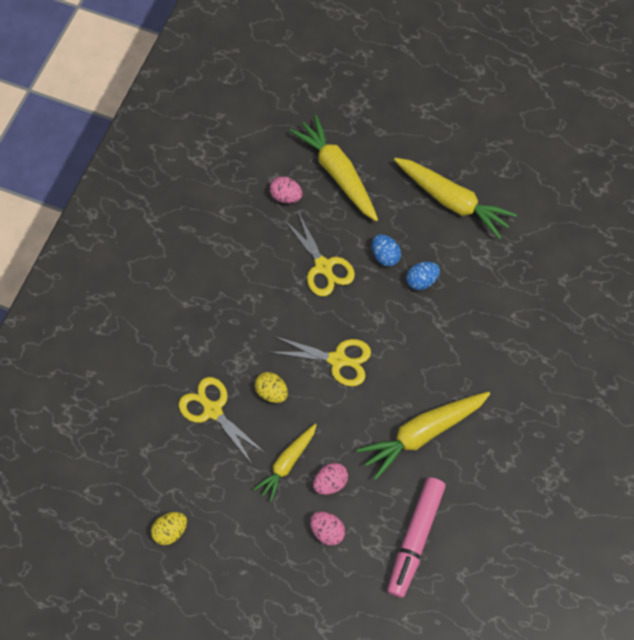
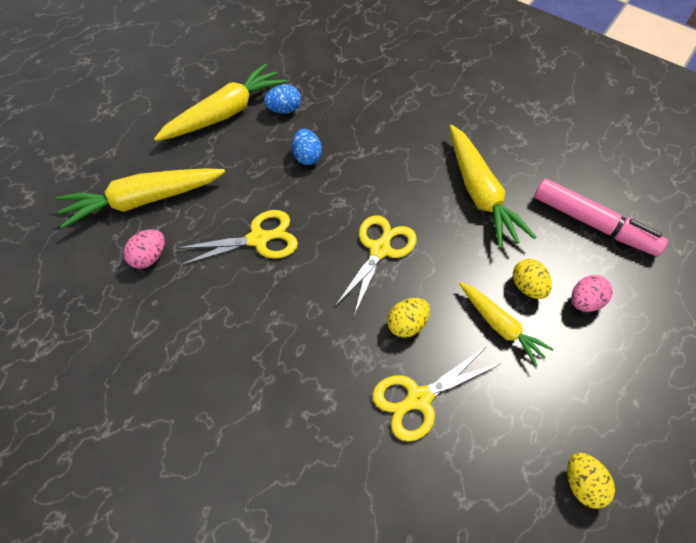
camera: 80 degrees left, 10 degrees down
(330, 482) = (527, 287): pink egg -> yellow egg
(385, 256) = (266, 180): blue egg -> blue egg (283, 110)

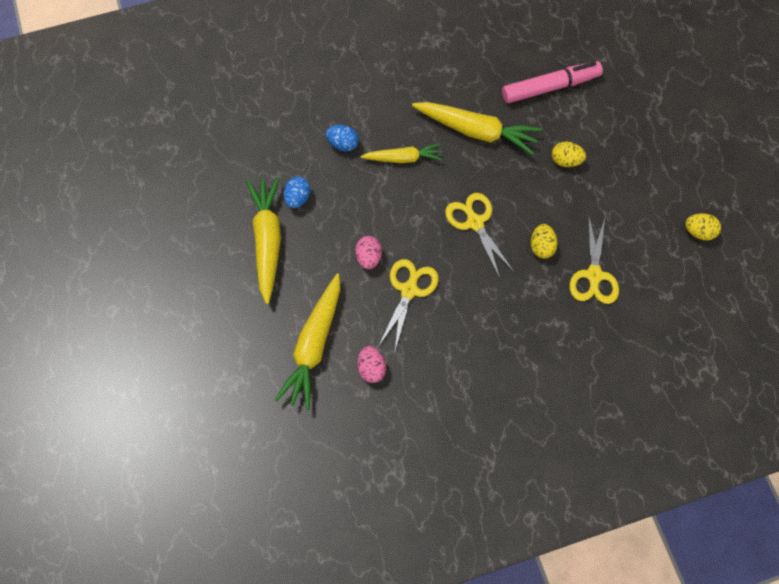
camera: 50 degrees left, 10 degrees up
(306, 157) = (358, 213): blue egg -> blue egg (343, 144)
(500, 326) = (580, 197): yellow carrot -> yellow carrot (403, 158)
(585, 302) = (598, 139): pink egg -> pink egg (368, 258)

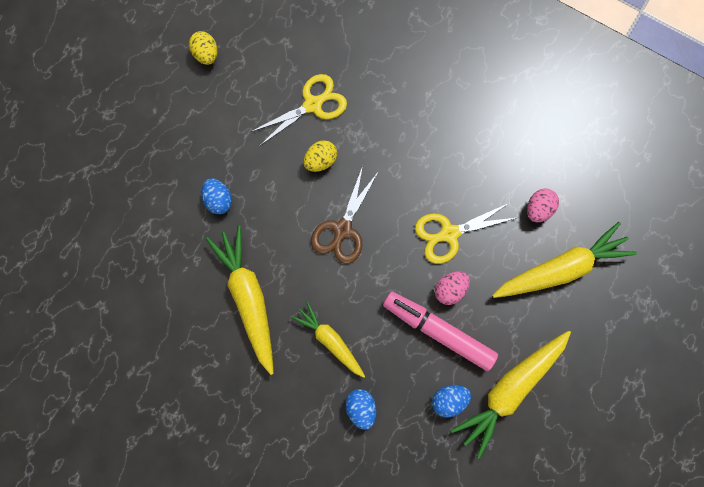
camera: 130 degrees left, 10 degrees up
(474, 222) = (342, 230): yellow scissors -> brown scissors
(550, 87) = (146, 269): pink marker -> pink marker (438, 331)
(566, 161) = (219, 200): yellow egg -> blue egg

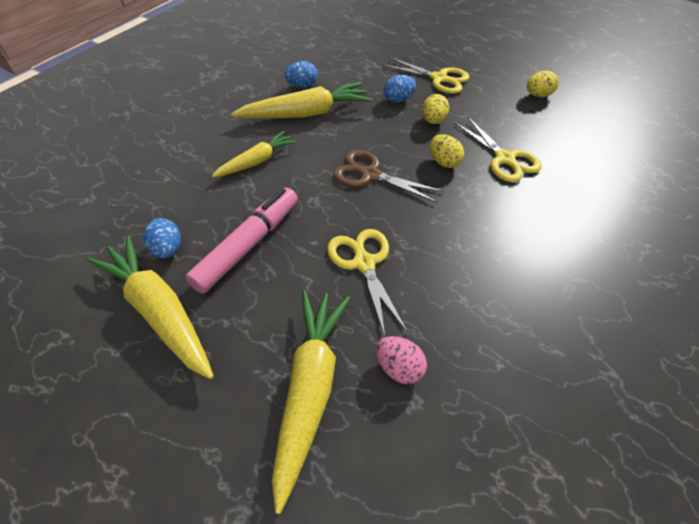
camera: 90 degrees right, 25 degrees down
(176, 153) = (439, 79): none -> yellow scissors
(256, 166) = (433, 121): none -> yellow egg
(361, 408) = (183, 179): blue egg -> blue egg (302, 86)
(450, 290) = (295, 259): pink egg -> none
(561, 268) = (309, 390): yellow carrot -> yellow carrot turned 150 degrees counterclockwise

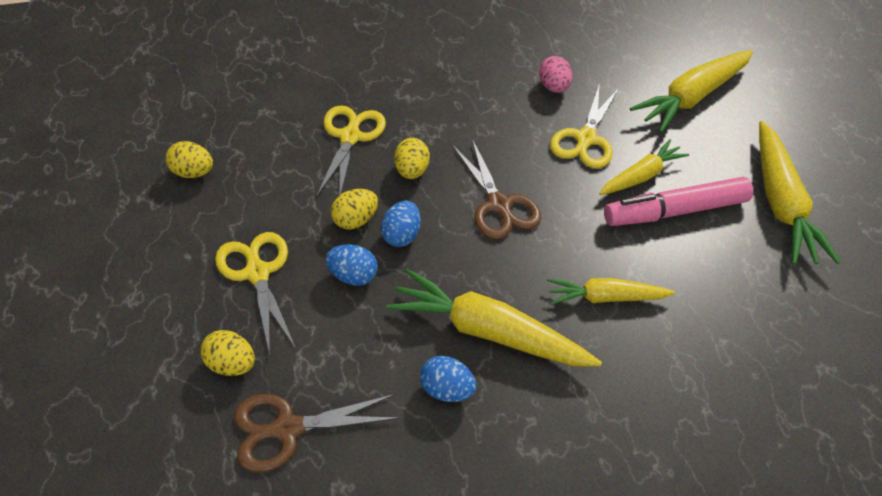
camera: 140 degrees left, 0 degrees up
(167, 249) = (754, 252): blue egg -> blue egg (401, 235)
(294, 258) = (641, 176): none -> yellow carrot
(350, 47) = (287, 429): none -> brown scissors
(398, 368) = (623, 74): pink egg -> pink egg (553, 87)
(399, 51) = (231, 364): none -> yellow egg

